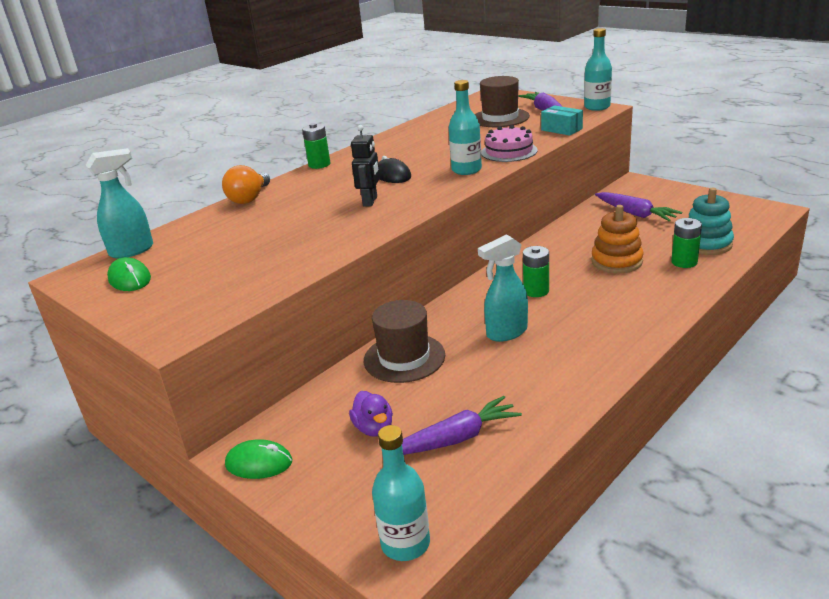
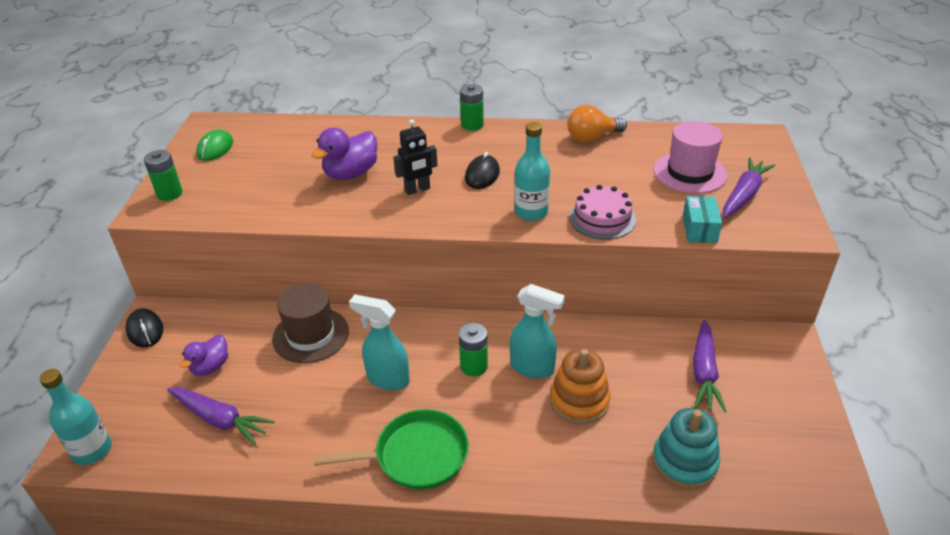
camera: 50 degrees right, 10 degrees up
(132, 251) = (256, 125): turquoise spray bottle -> turquoise spray bottle (533, 368)
(249, 198) = (377, 127): orange light bulb -> orange light bulb (592, 137)
(259, 463) = (145, 330): green mouse -> black mouse
(299, 222) = (351, 173): none -> purple duck
(500, 118) = (690, 173): brown hat -> pink hat
(597, 107) = (800, 227): turquoise bottle -> none
(606, 342) = (416, 455): none -> green pan
(684, 262) = (623, 458): green battery -> green battery (169, 194)

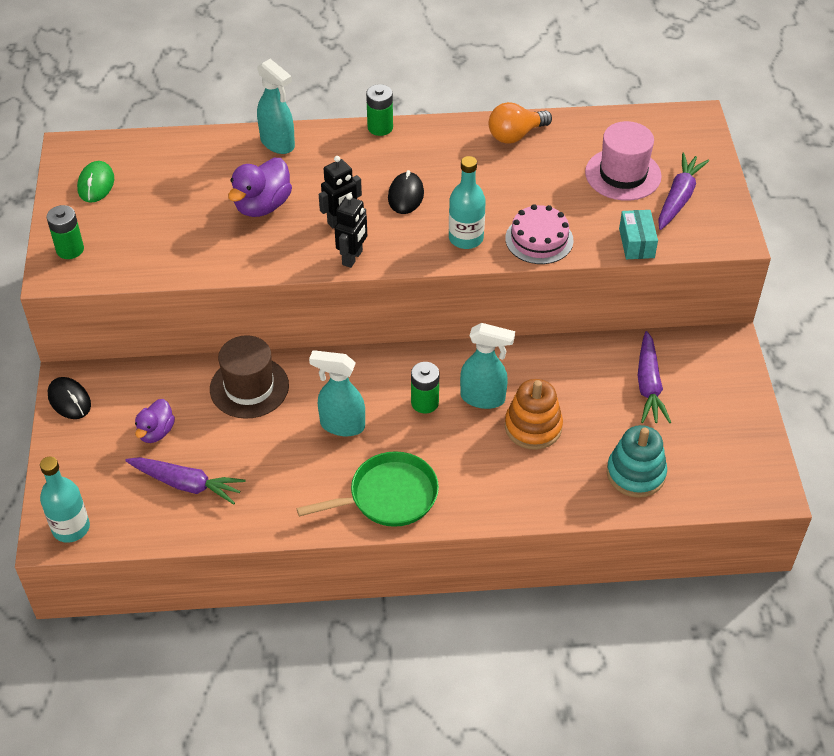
camera: 10 degrees left, 10 degrees up
(380, 130) = (278, 144): none -> turquoise spray bottle
(419, 220) = (352, 258): none -> black robot

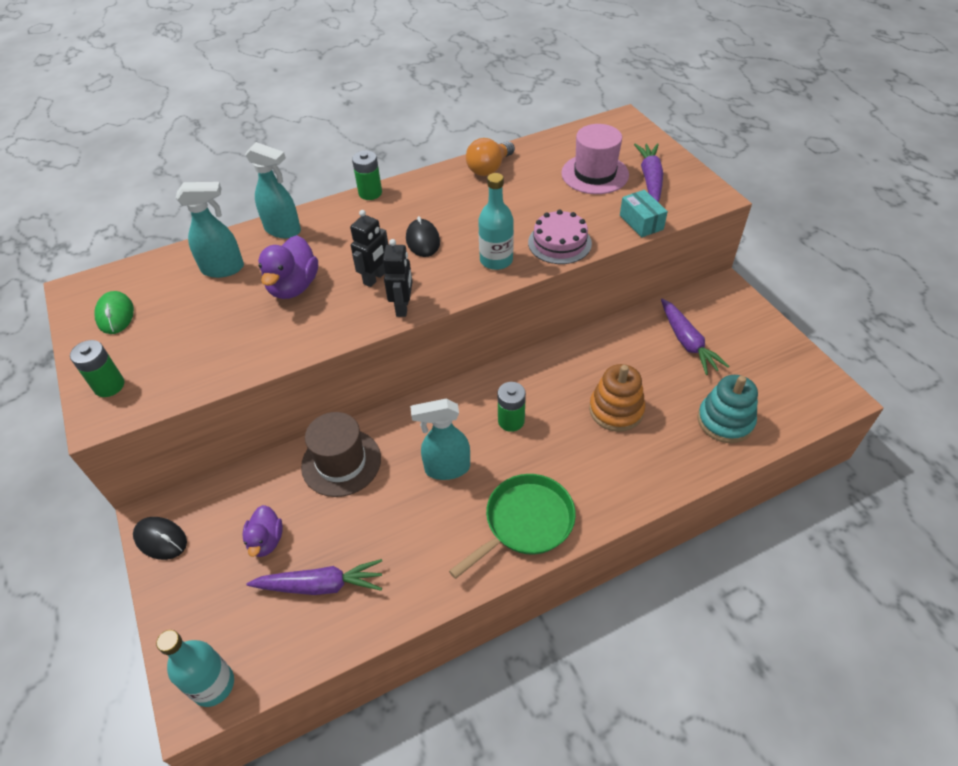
camera: 20 degrees left, 0 degrees up
(483, 398) = (559, 399): turquoise spray bottle -> turquoise spray bottle (224, 269)

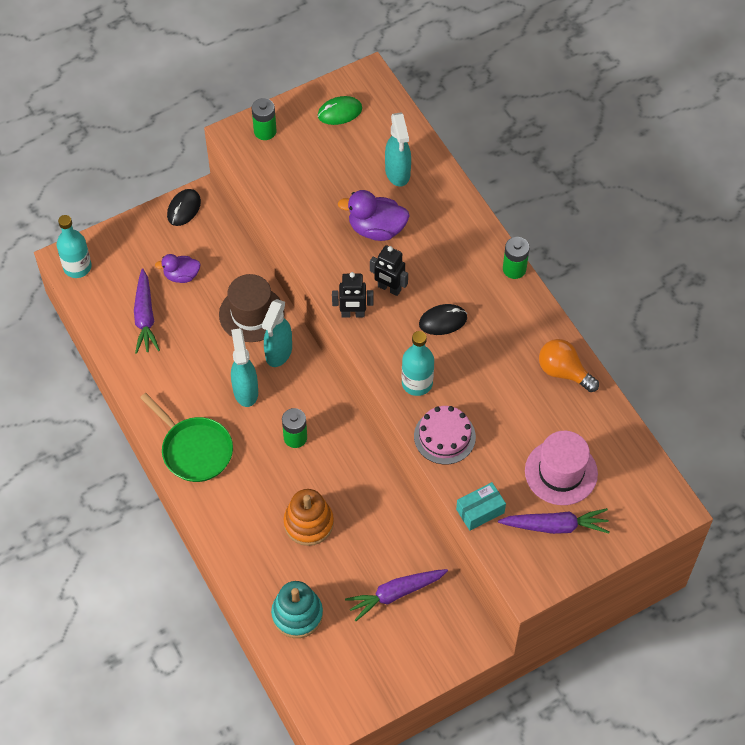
camera: 85 degrees right, 10 degrees up
(283, 230) = (452, 207): turquoise spray bottle -> turquoise spray bottle (278, 353)

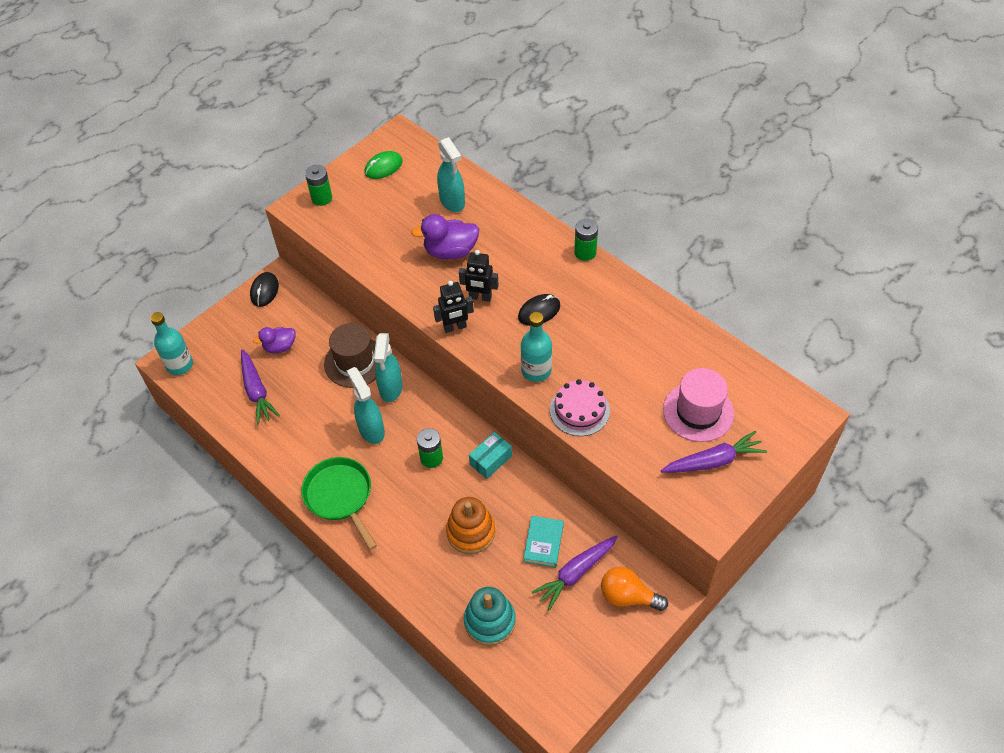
camera: 15 degrees left, 5 degrees down
(194, 450) = (340, 496): green pan -> green pan turned 150 degrees counterclockwise
(375, 555) = (543, 543): none -> turquoise book
(480, 511) = (639, 467): turquoise box -> turquoise box (490, 460)
(563, 372) = (664, 325): orange light bulb -> orange light bulb (628, 596)

